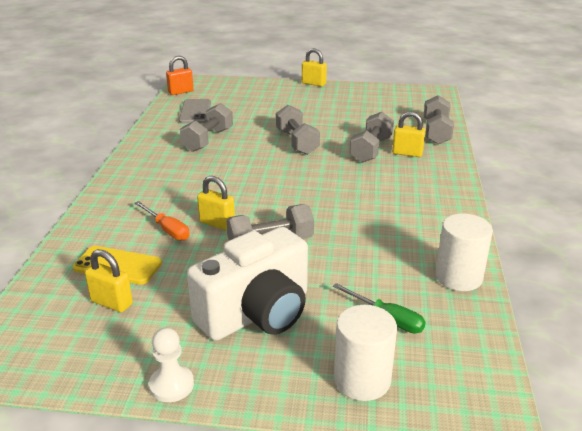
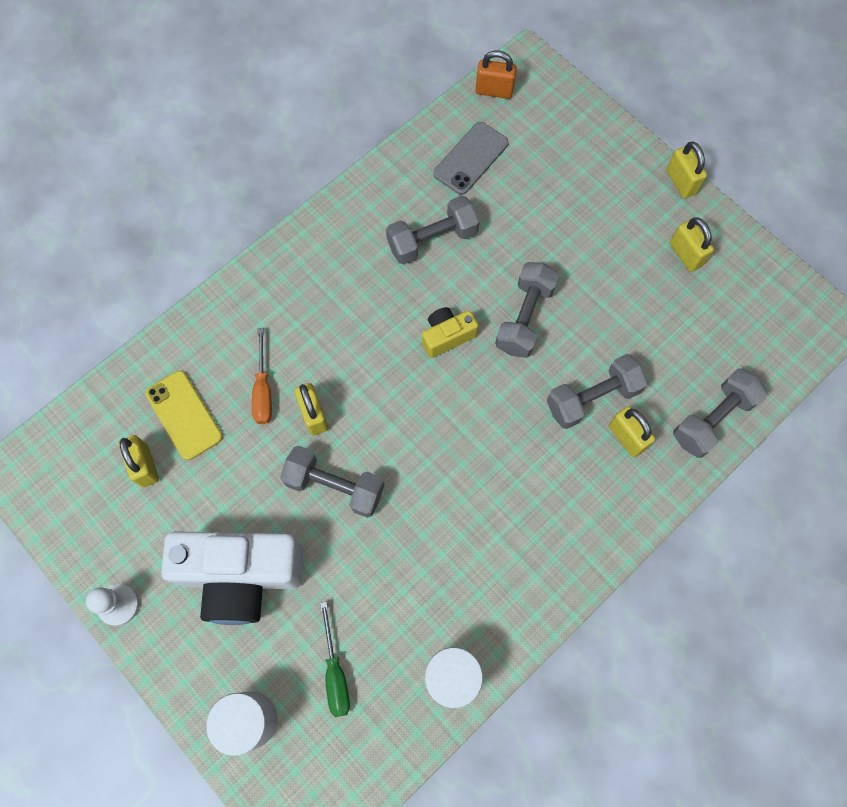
camera: 40 degrees right, 40 degrees up
(262, 164) = (447, 336): none -> yellow camera
(347, 98) = (685, 254): none -> yellow padlock

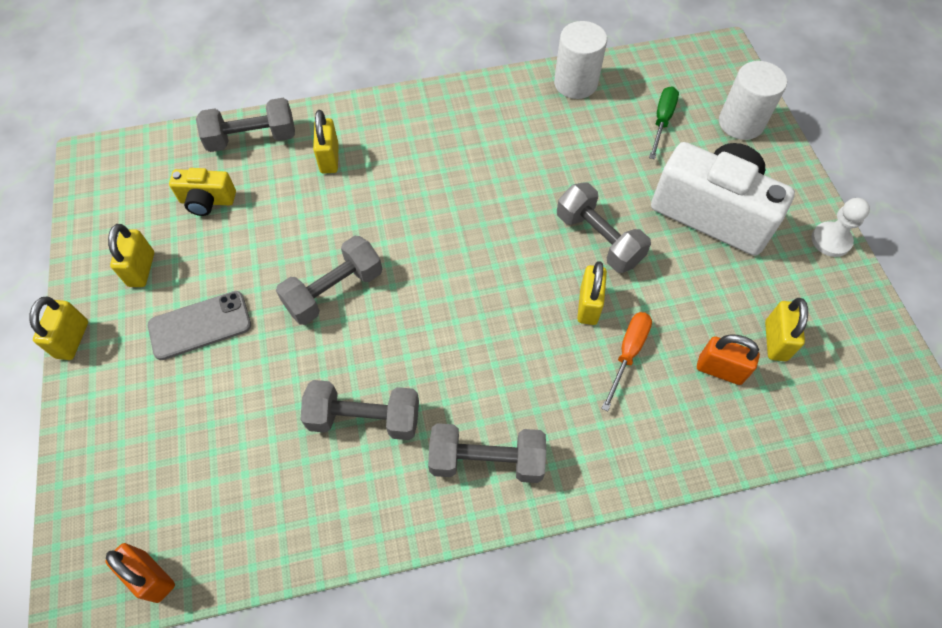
camera: 150 degrees left, 10 degrees down
(184, 415) = (720, 370): yellow phone -> orange padlock
(447, 336) = (418, 312): yellow camera -> yellow camera (207, 201)
(471, 158) = (252, 495): grey phone -> grey phone (200, 325)
(592, 398) = (331, 198): grey dumbbell -> grey dumbbell (486, 460)

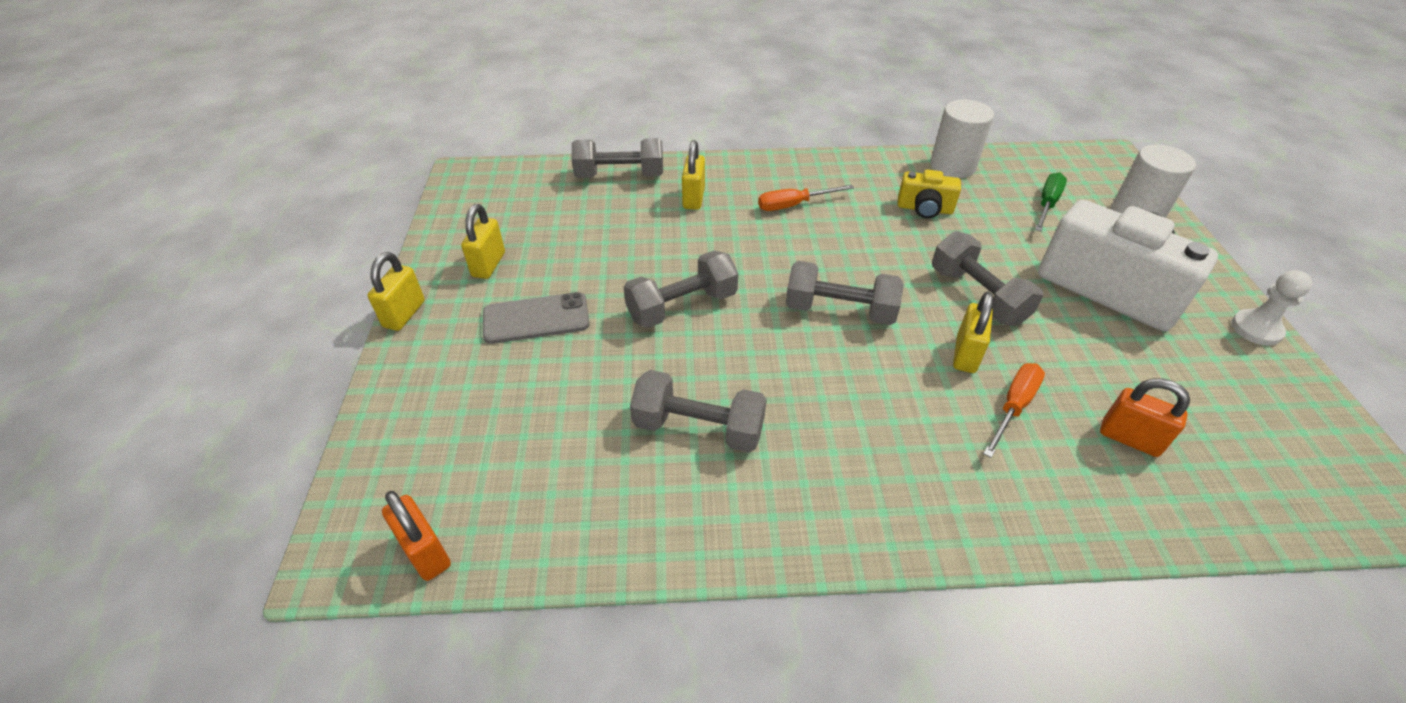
camera: 10 degrees right, 15 degrees down
(207, 201) = (566, 218): yellow camera -> yellow camera (924, 209)
(427, 154) = (793, 205): none -> orange screwdriver
(486, 460) = (838, 491): grey dumbbell -> grey dumbbell (840, 310)
(775, 341) = (1198, 418): yellow padlock -> none

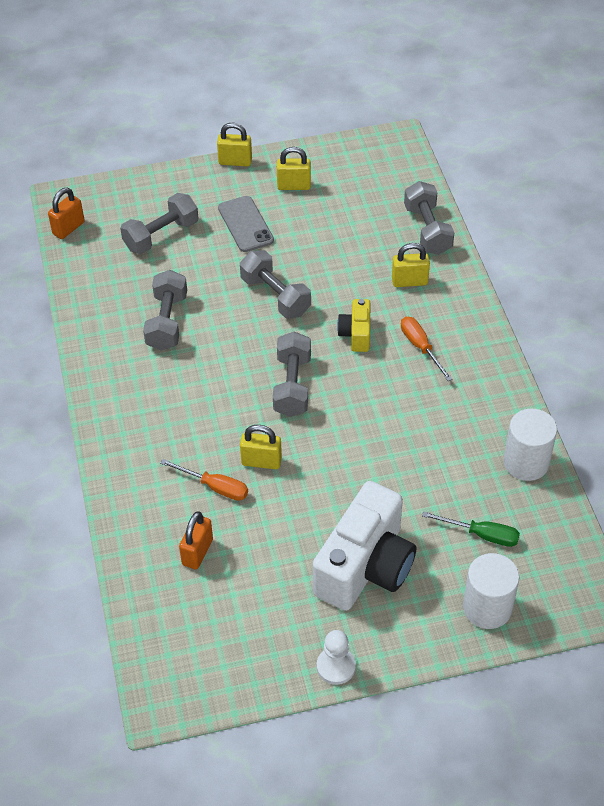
camera: 80 degrees right, 5 degrees up
(924, 209) = (444, 439): yellow camera -> yellow camera (356, 334)
(977, 296) = (331, 472): grey dumbbell -> grey dumbbell (161, 235)

